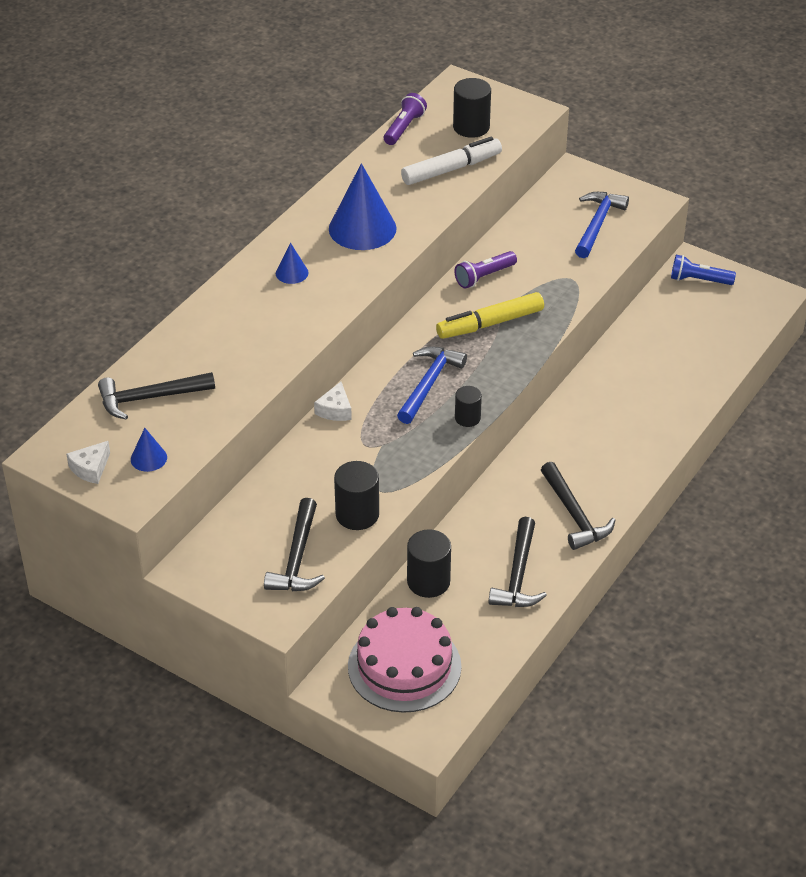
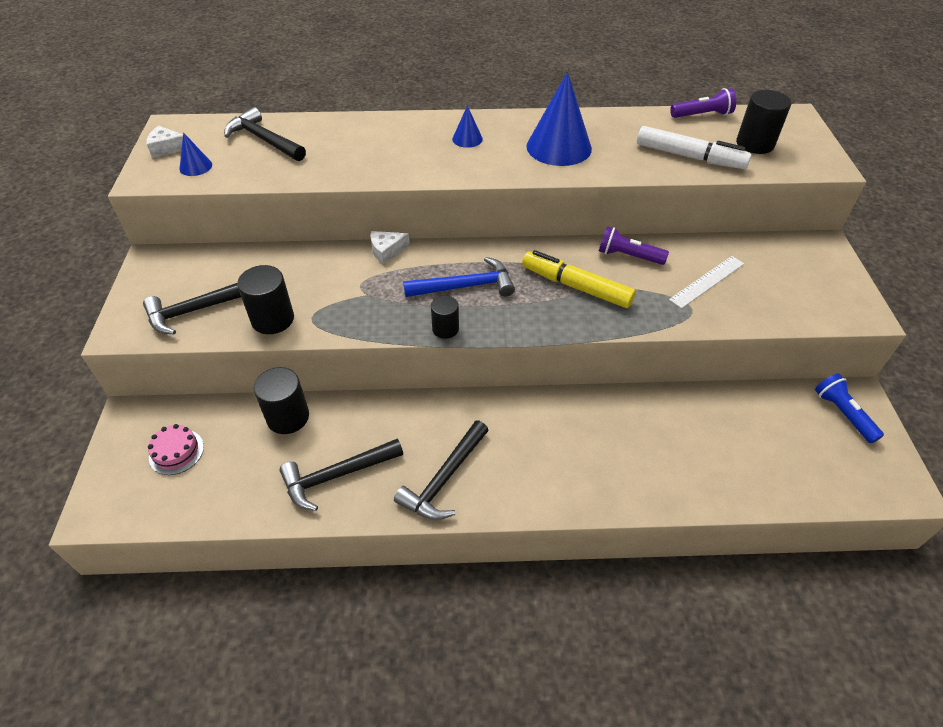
camera: 55 degrees right, 5 degrees up
(404, 666) = (176, 452): pink cake -> pink cake, size x0.48
(552, 254) = (707, 281): none -> white ruler
(597, 224) = (781, 291): blue hammer -> none

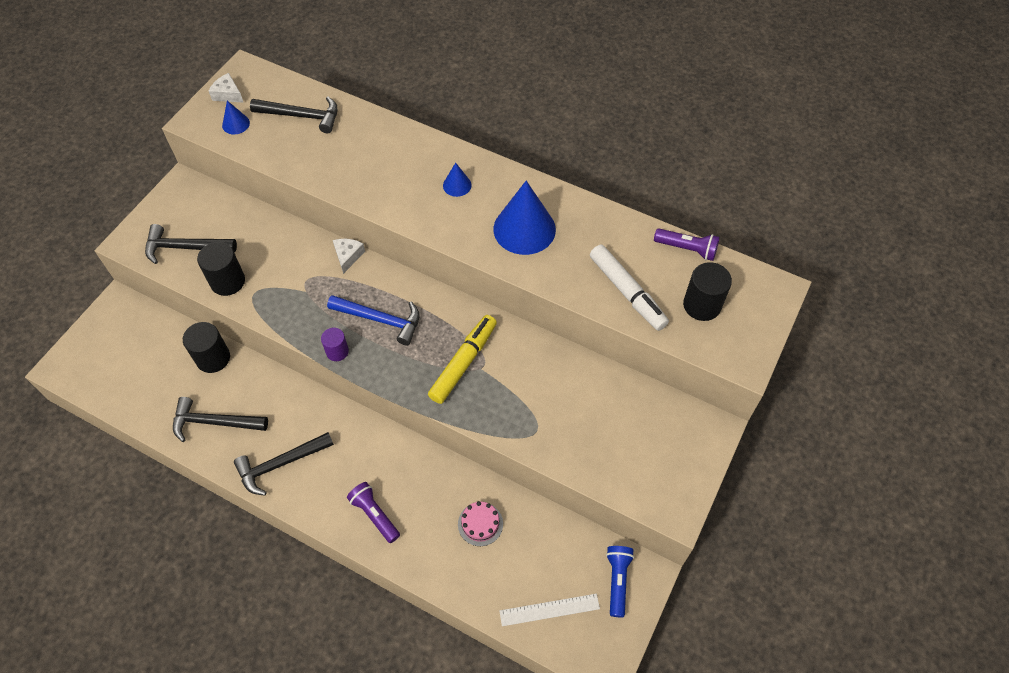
camera: 30 degrees right, 10 degrees up
(176, 452) = (129, 348): pink cake -> pink cake (480, 524)
(264, 140) = (301, 116): black hammer -> black hammer turned 120 degrees clockwise
(386, 251) = (348, 256): white cheese -> white cheese turned 90 degrees clockwise
(445, 329) = (337, 351): black cylinder -> purple cylinder
(576, 286) = (463, 363): yellow marker -> yellow marker turned 60 degrees clockwise
(628, 256) = (531, 354): purple flashlight -> purple flashlight (375, 515)
(707, 281) = (573, 412): white ruler -> white ruler (549, 609)

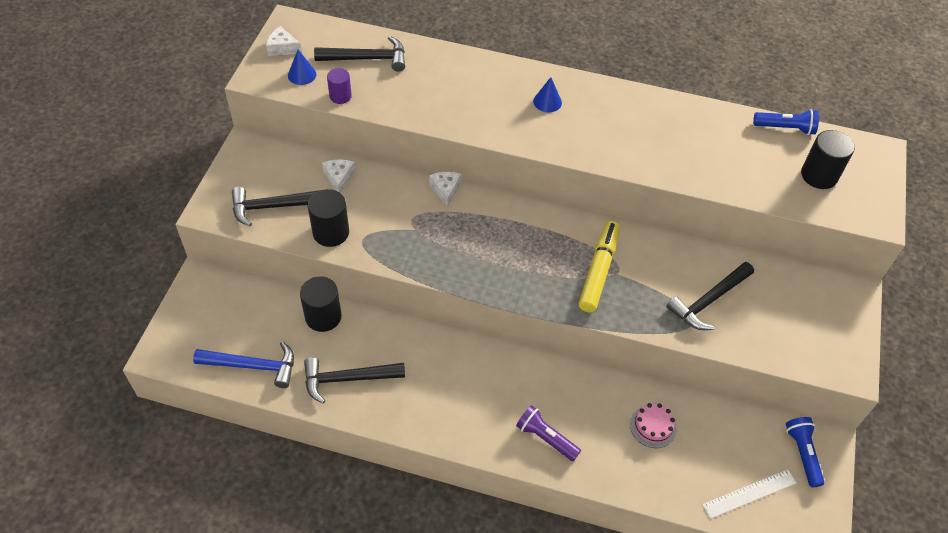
camera: 15 degrees left, 5 degrees down
(254, 228) = (339, 178): none -> white cheese
(281, 464) = (432, 407): black hammer -> black hammer (709, 301)
(337, 351) = (469, 281): purple cylinder -> purple cylinder (340, 96)
(380, 320) = (501, 244): blue hammer -> blue hammer (252, 366)
(524, 229) = (628, 132): blue cone -> none
(627, 292) = (747, 174): white marker -> none
(687, 249) = (785, 128): purple flashlight -> blue flashlight

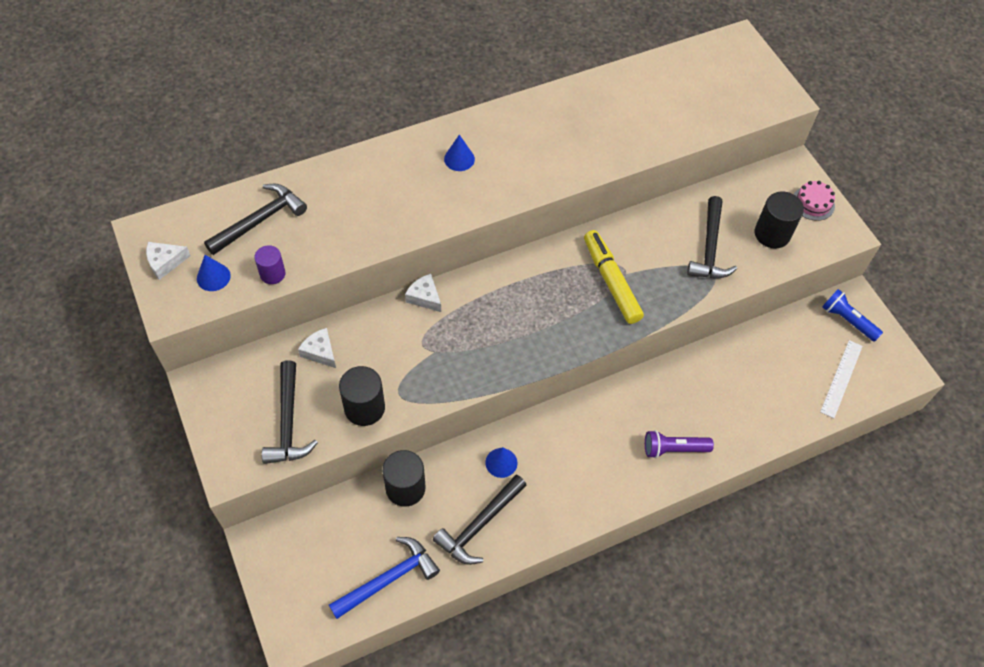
camera: 40 degrees left, 5 degrees up
(274, 207) = (288, 422): black hammer -> black hammer turned 45 degrees counterclockwise
(405, 349) = (501, 462): none -> blue cone
(653, 426) = (737, 378): pink cake -> pink cake (813, 203)
(785, 128) = (659, 63): blue flashlight -> none
(819, 175) = (717, 89): black cylinder -> black cylinder (772, 234)

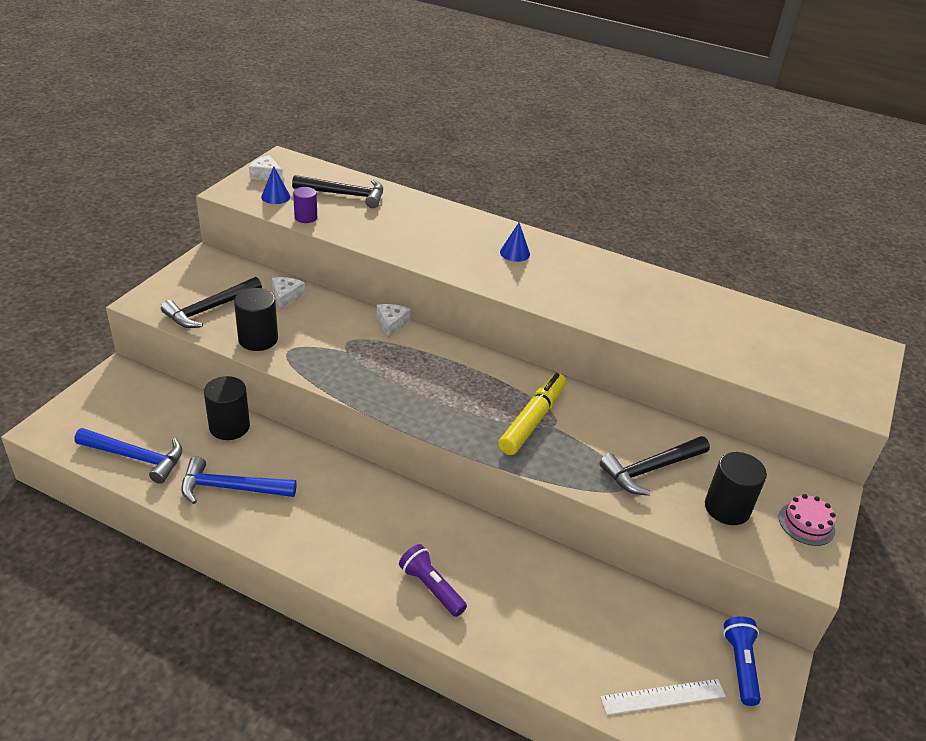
camera: 50 degrees right, 20 degrees down
(480, 525) = (231, 488): black hammer -> blue hammer
(501, 462) = (304, 472): blue cone -> none

